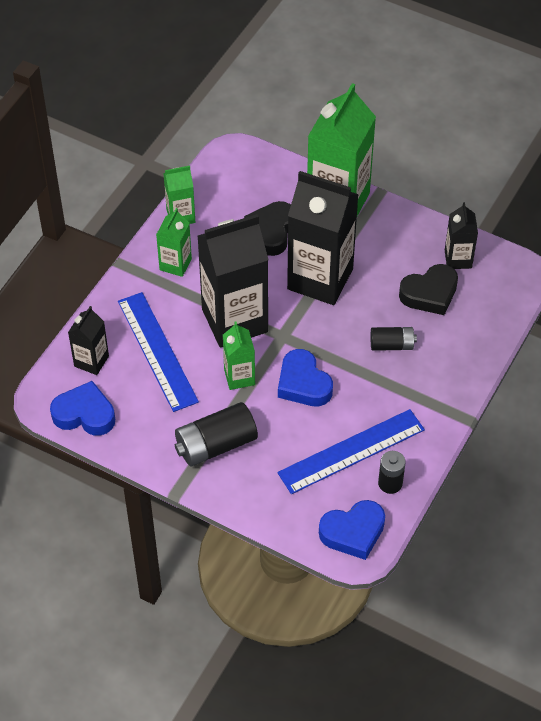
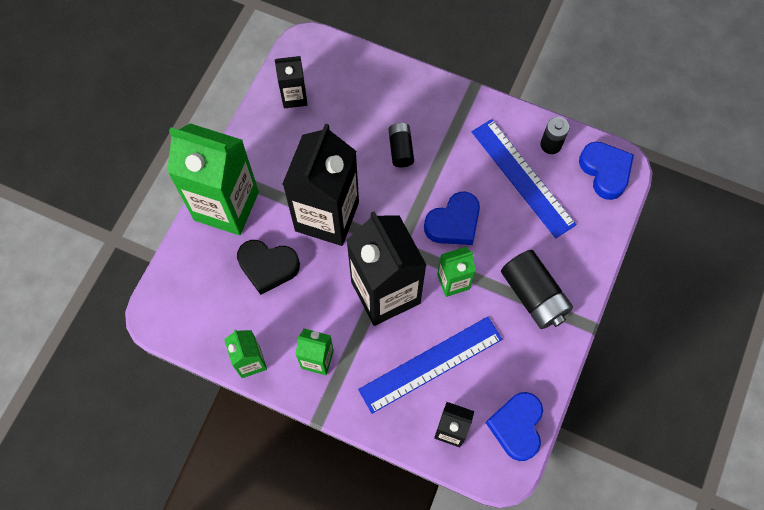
camera: 95 degrees left, 15 degrees up
(430, 294) = (337, 119): black heart -> none

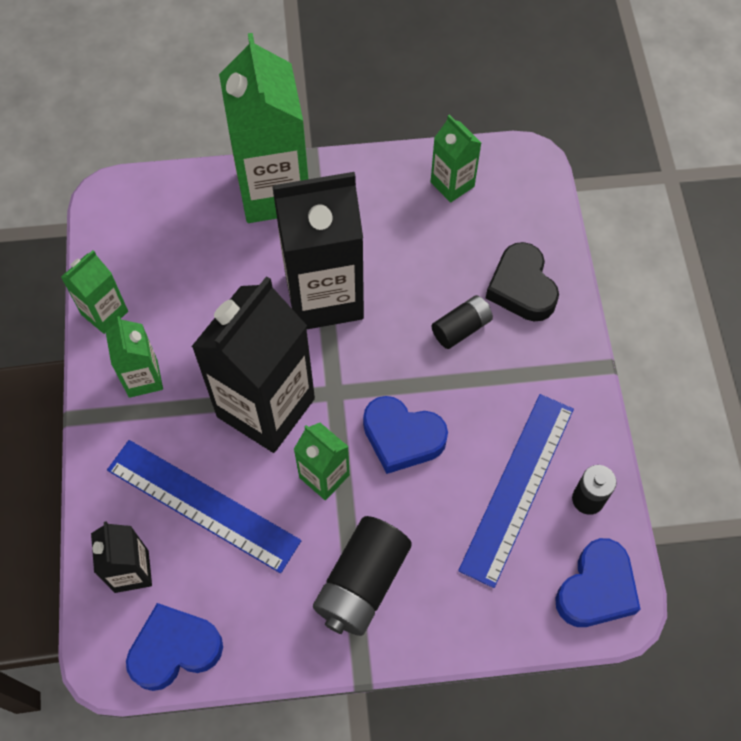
camera: 60 degrees right, 5 degrees down
(268, 267) = (226, 270): black heart -> black heart (521, 287)
(294, 96) = (452, 184): black carton -> green carton

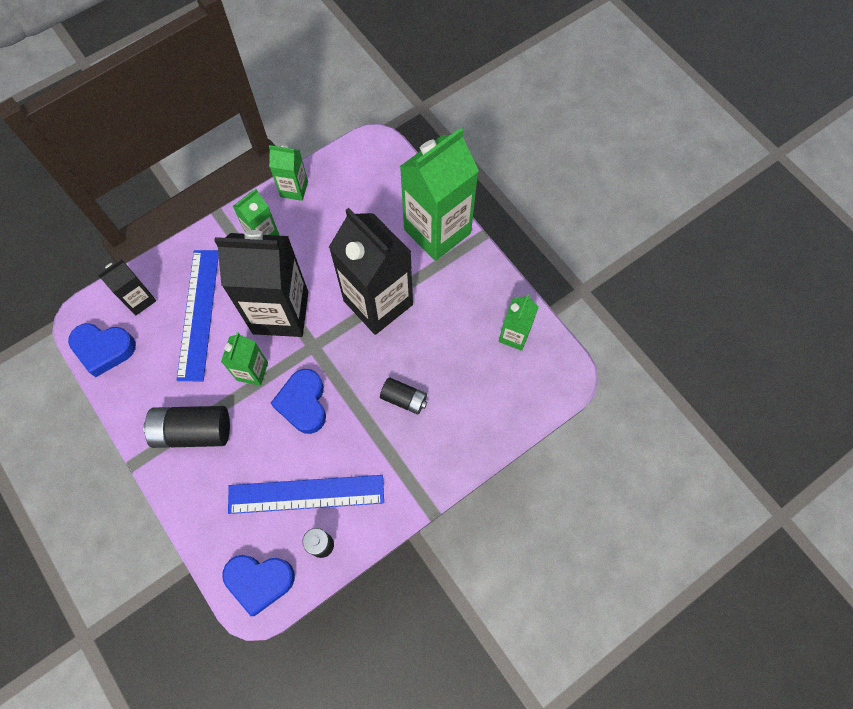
camera: 60 degrees right, 5 degrees up
(174, 649) = (104, 349): blue heart -> blue heart turned 150 degrees clockwise
(521, 287) = (459, 422): black heart -> none

